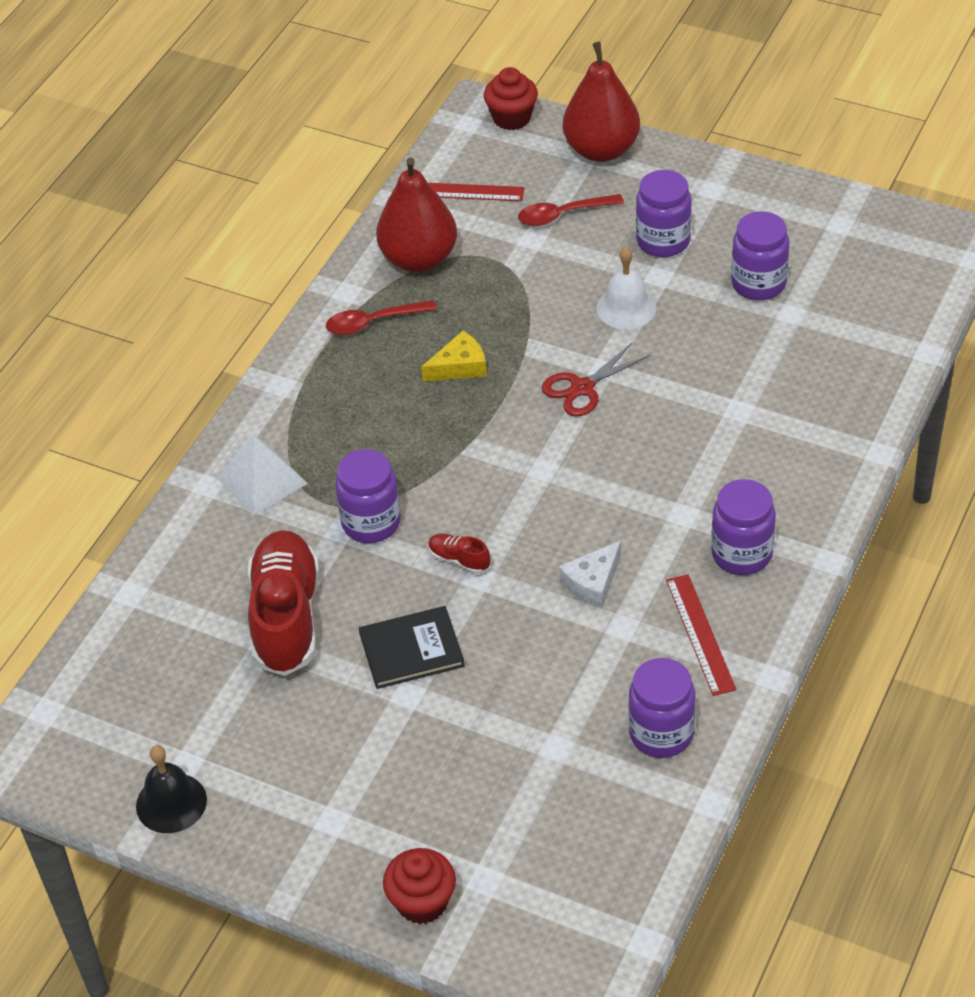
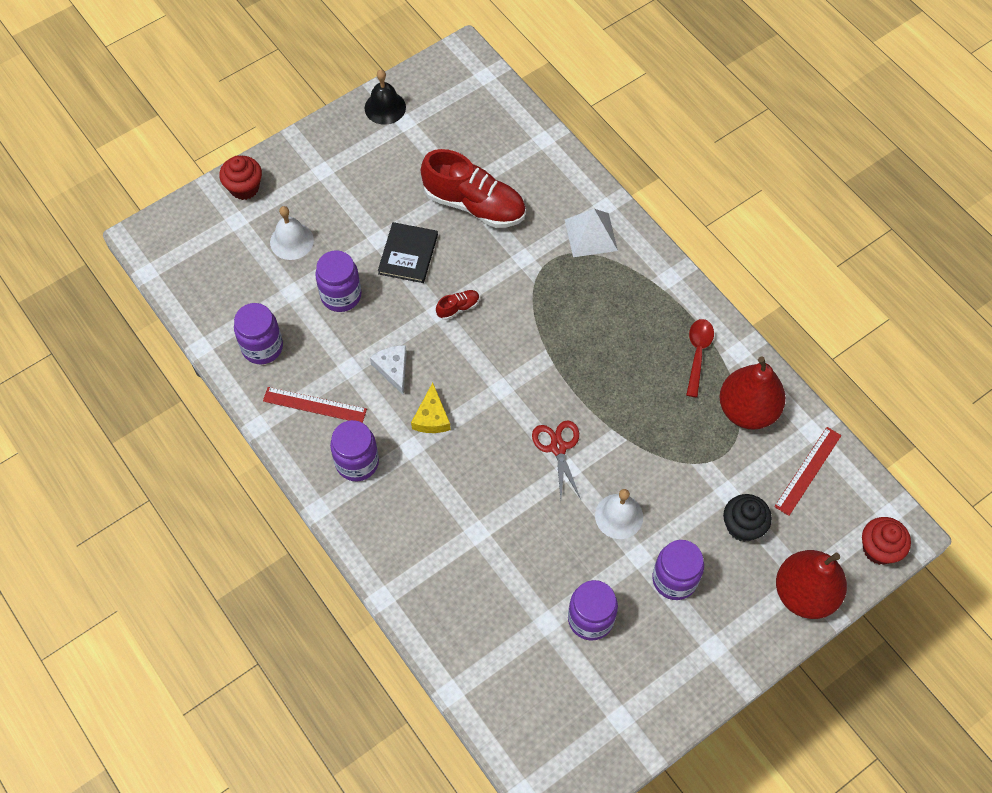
camera: 115 degrees right, 15 degrees up
(371, 523) = (518, 276): purple jar -> purple jar (341, 295)
(460, 366) = (624, 385): yellow cheese -> yellow cheese (431, 417)
(476, 792) = (291, 241): none -> white bell
(562, 215) = (743, 526): red spoon -> black cupcake

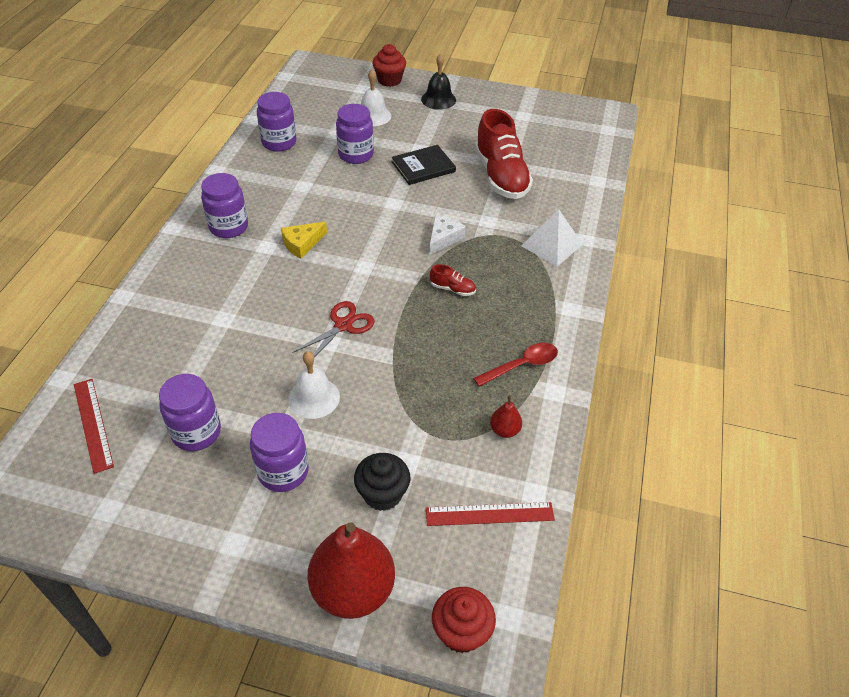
camera: 50 degrees right, 15 degrees down
(314, 405) = (257, 185): red ruler -> red ruler (93, 424)
(385, 107) = (522, 102): black bell -> black bell (438, 99)
(393, 369) = (323, 206): white cheese -> white cheese (443, 238)
(458, 308) = (407, 211): red shoe -> red shoe (452, 289)
(747, 410) = (504, 430): red pear -> red pear, size x0.44

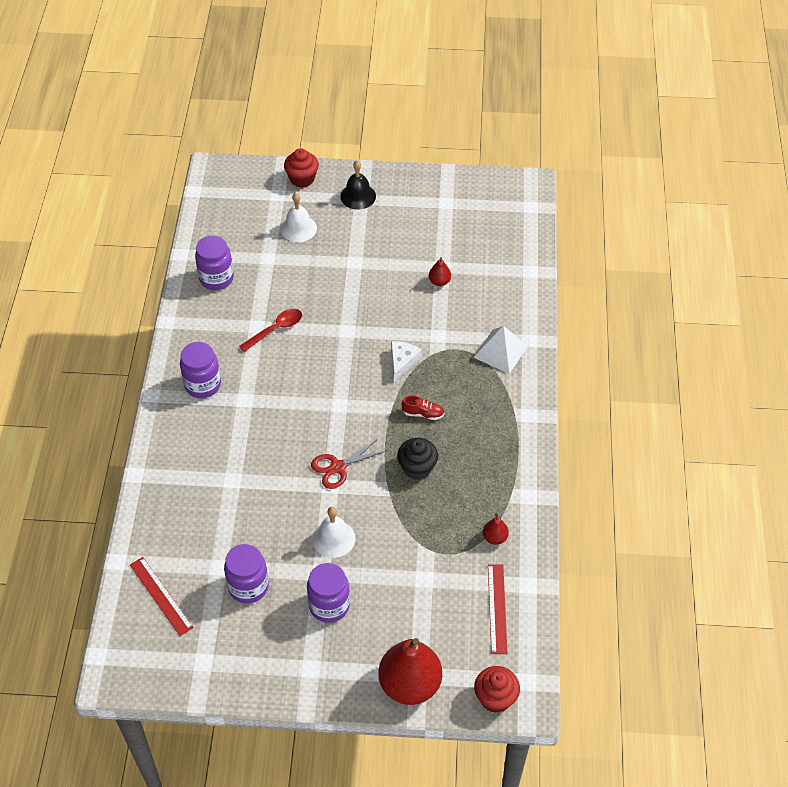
camera: 10 degrees left, 5 degrees up
(302, 244) = (276, 391): yellow cheese -> none
(343, 325) = (338, 467): red scissors -> red scissors turned 150 degrees counterclockwise
(356, 155) = (295, 280): purple jar -> none
(382, 494) = (412, 608): black cupcake -> black cupcake (417, 468)
(423, 167) = (364, 283): black book -> none
(489, 514) = (497, 608): red ruler -> red ruler turned 75 degrees counterclockwise
(501, 176) = (439, 281): red shoe -> red pear
(522, 365) = (497, 477): red spoon -> red spoon (276, 329)

